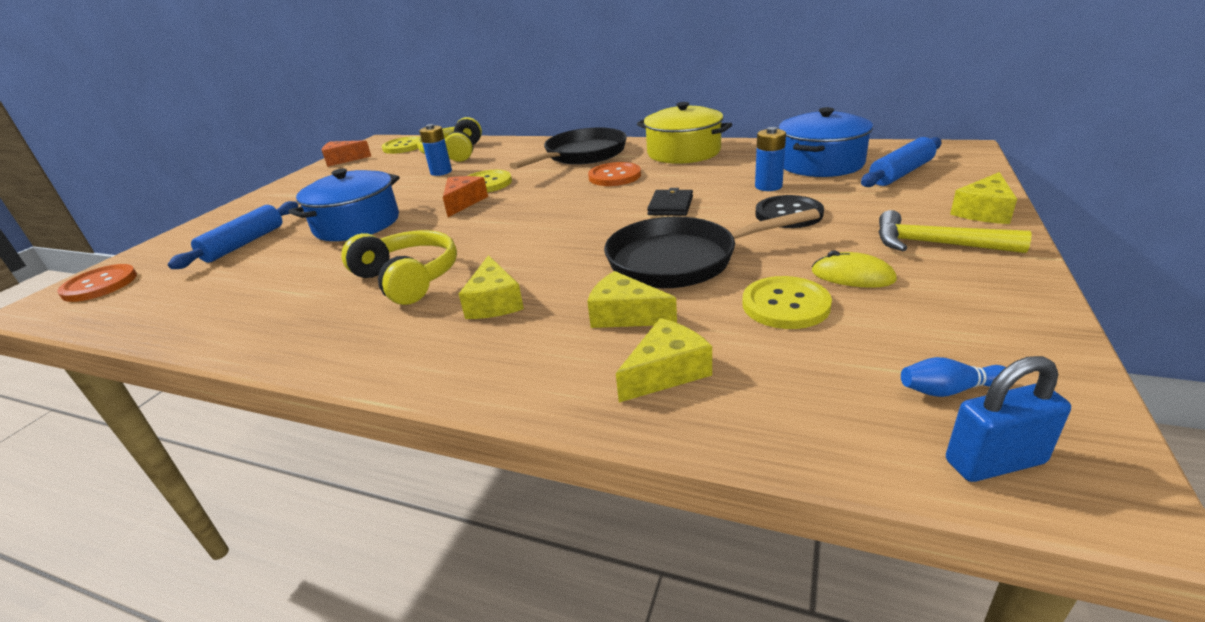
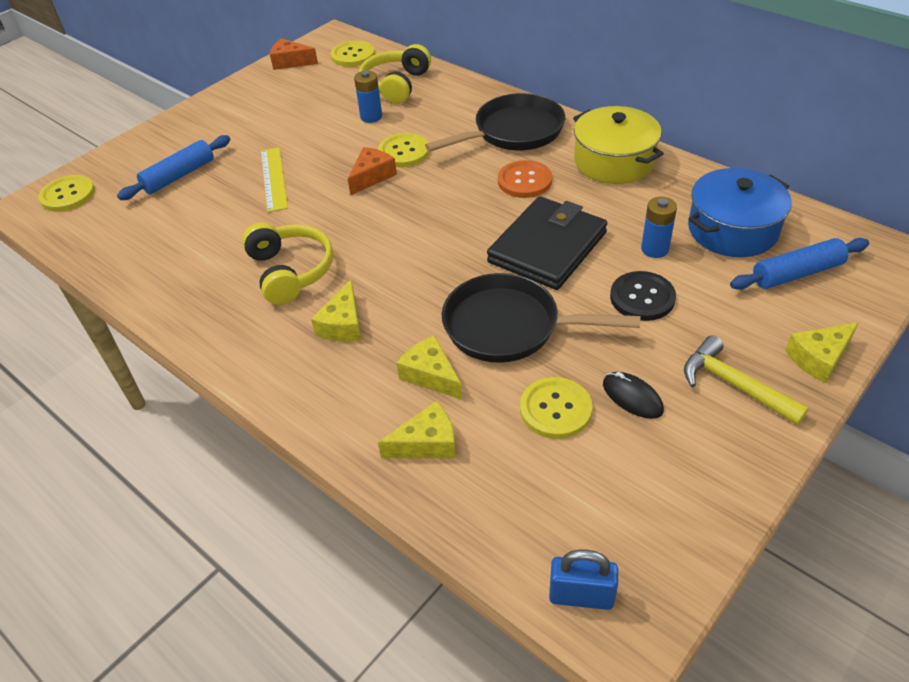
camera: 20 degrees right, 15 degrees up
(100, 285) = (68, 195): orange button -> yellow button
(357, 224) = (273, 179): blue pot -> yellow ruler
(670, 206) = (547, 247): black wallet -> black wallet, size x2.13
(852, 276) = (632, 397): yellow mouse -> black mouse
(949, 390) = (604, 533): blue bowling pin -> none

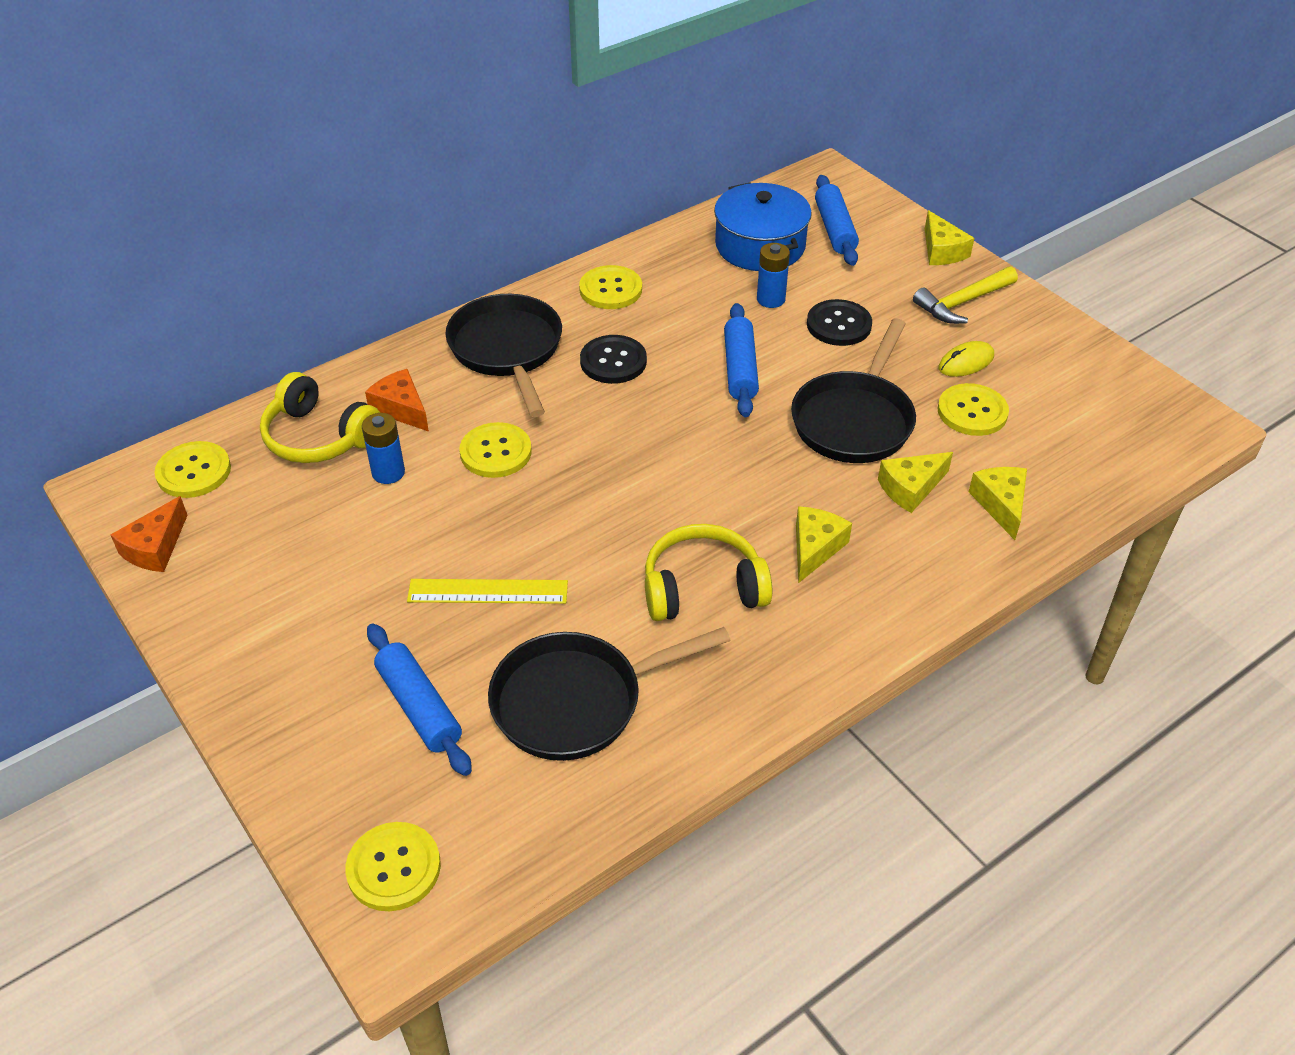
camera: 80 degrees left, 0 degrees up
(184, 234) = (576, 701): none -> black pan
(343, 324) = (815, 548): yellow cheese -> yellow cheese turned 90 degrees counterclockwise
(372, 176) = (536, 489): orange cheese -> orange cheese (401, 408)
(524, 181) = (613, 361): orange button -> black button
(547, 247) = (740, 369): black wallet -> blue rolling pin
(581, 596) = (1168, 439): blue padlock -> none
(614, 161) = (610, 289): yellow pot -> yellow button
(632, 397) = (966, 362): black mouse -> yellow mouse

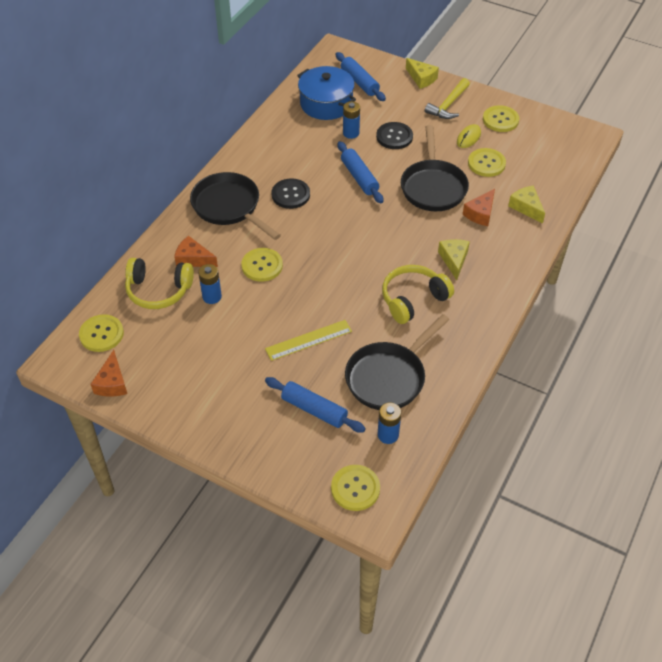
camera: 25 degrees left, 5 degrees up
(509, 798) = (388, 435): none -> blue battery
(610, 289) = (262, 154): yellow button -> yellow button (500, 120)
(911, 488) = (480, 213): yellow cheese -> orange cheese

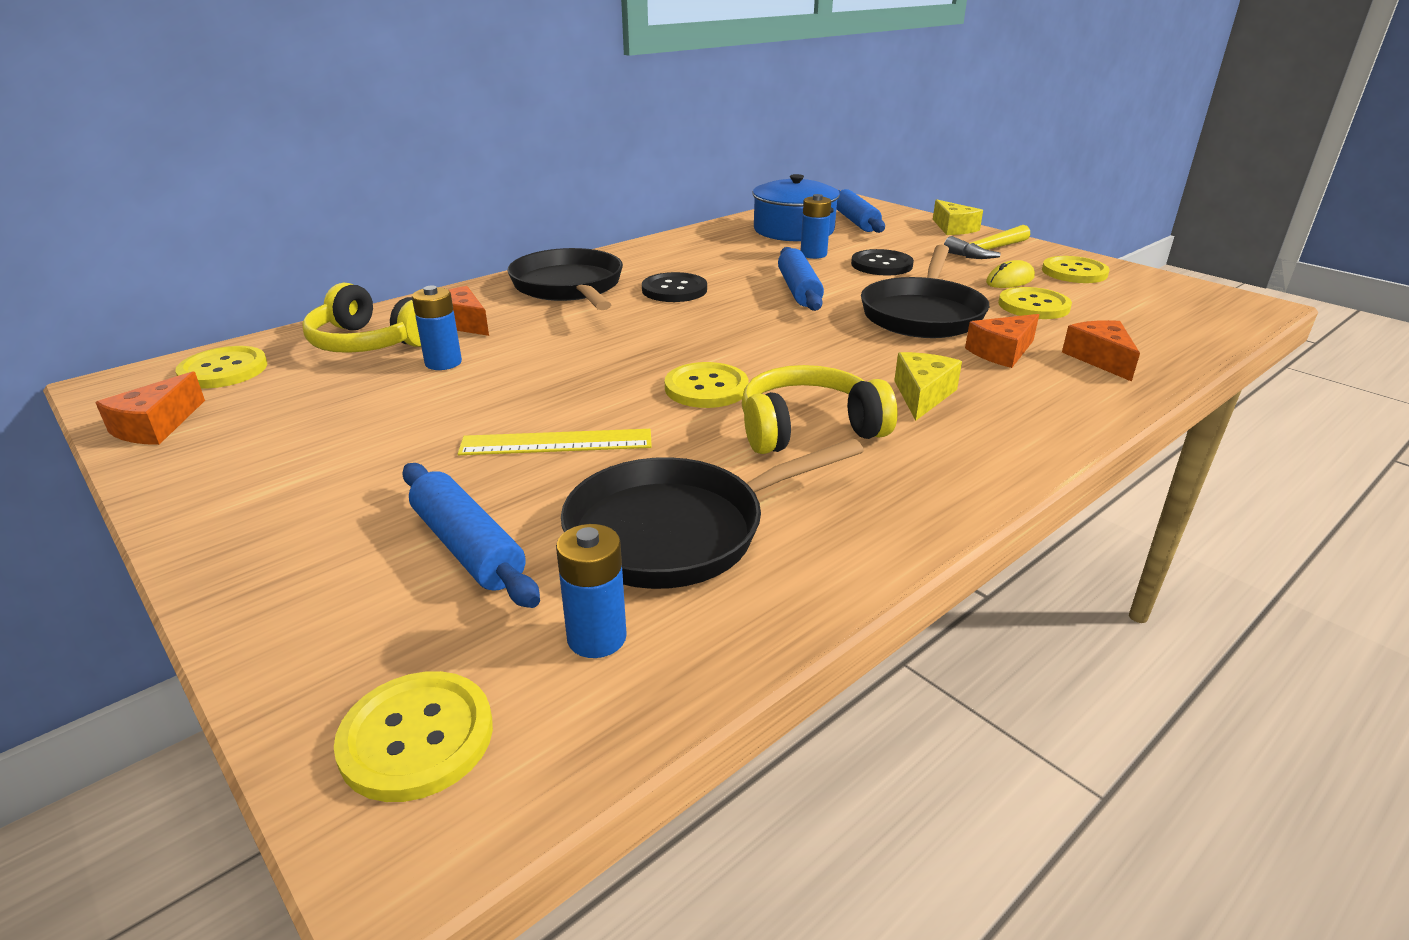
camera: 20 degrees right, 20 degrees down
(262, 266) = (561, 346): yellow button -> yellow button (706, 388)
(526, 207) = (1100, 359): yellow cheese -> orange cheese

